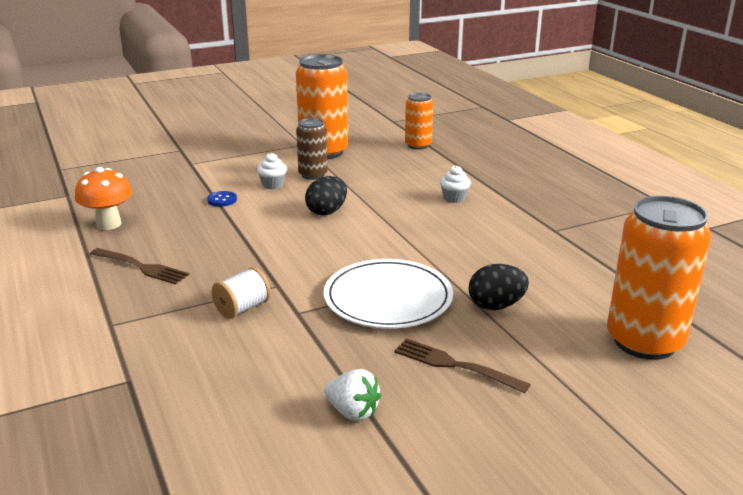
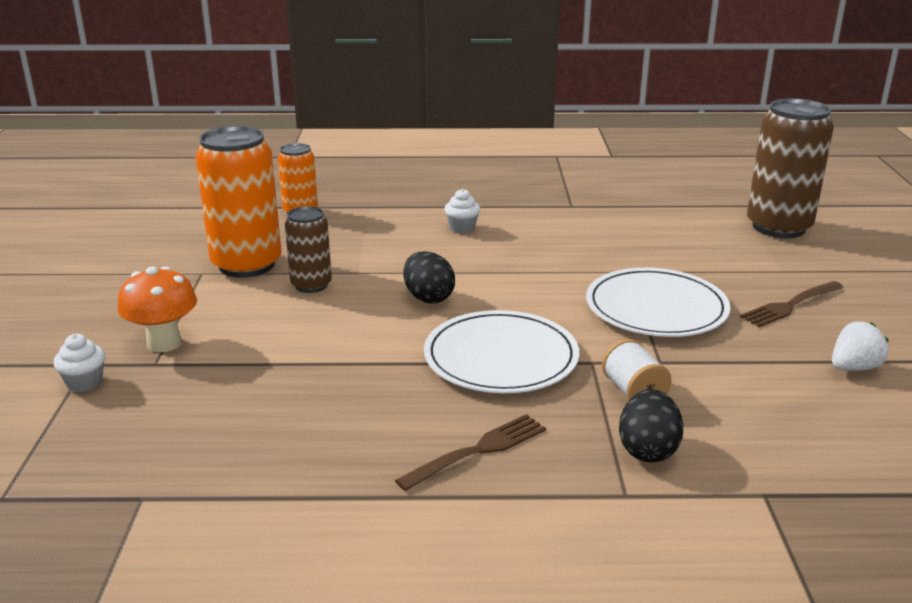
camera: 65 degrees left, 0 degrees up
(109, 224) = (309, 464): orange mushroom -> orange mushroom (164, 343)
(222, 200) = (321, 358): blue button -> none
(261, 252) = (501, 357): none -> white plate
(273, 185) = (312, 316): white cupcake -> white cupcake (84, 383)
(496, 306) = (697, 264): black egg -> black egg (647, 450)
(644, 341) = (778, 227): orange can -> brown can

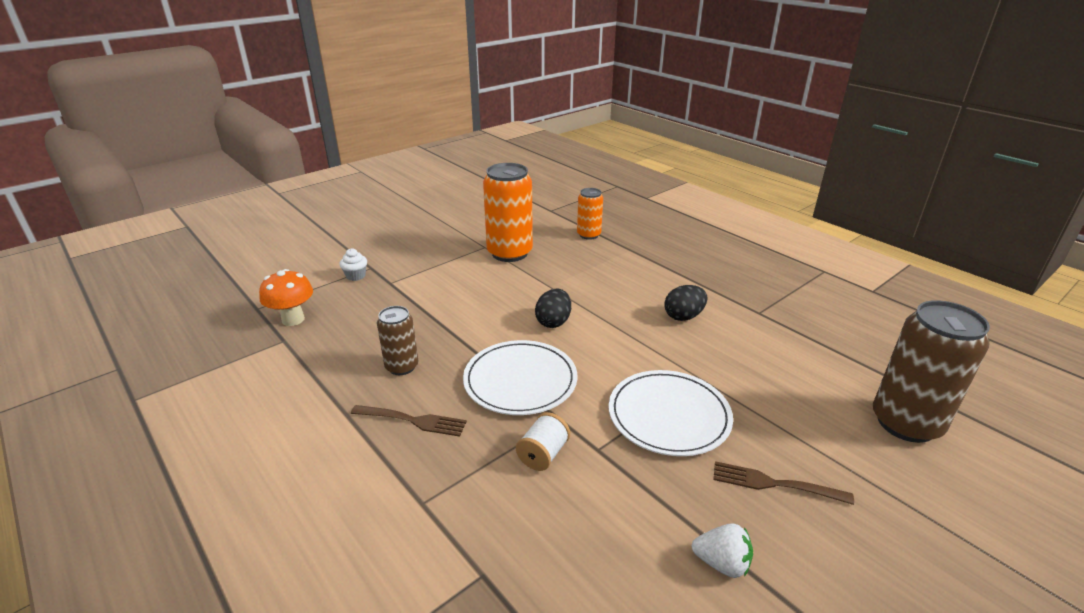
camera: 50 degrees right, 5 degrees up
(164, 343) = (409, 275): orange mushroom -> orange mushroom (293, 319)
(311, 285) = (515, 280): brown can -> brown can (402, 366)
(462, 228) = (655, 290): white cupcake -> none
(647, 450) = (480, 491): black egg -> black egg (683, 316)

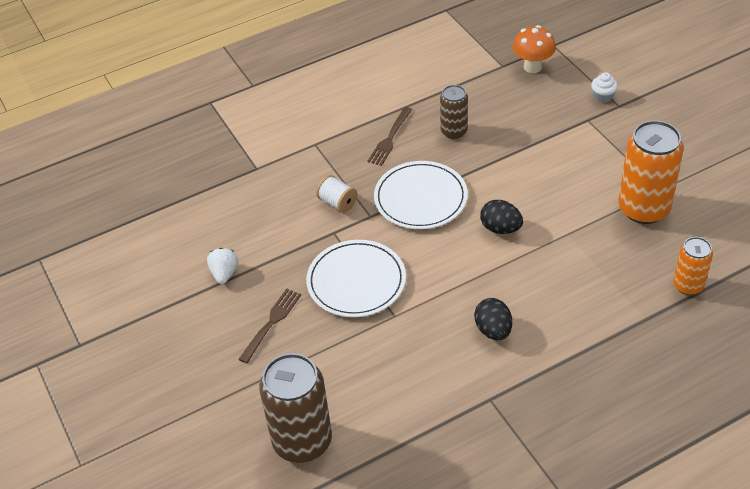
camera: 105 degrees right, 15 degrees up
(721, 563) = (224, 273): white strawberry -> white strawberry turned 150 degrees clockwise

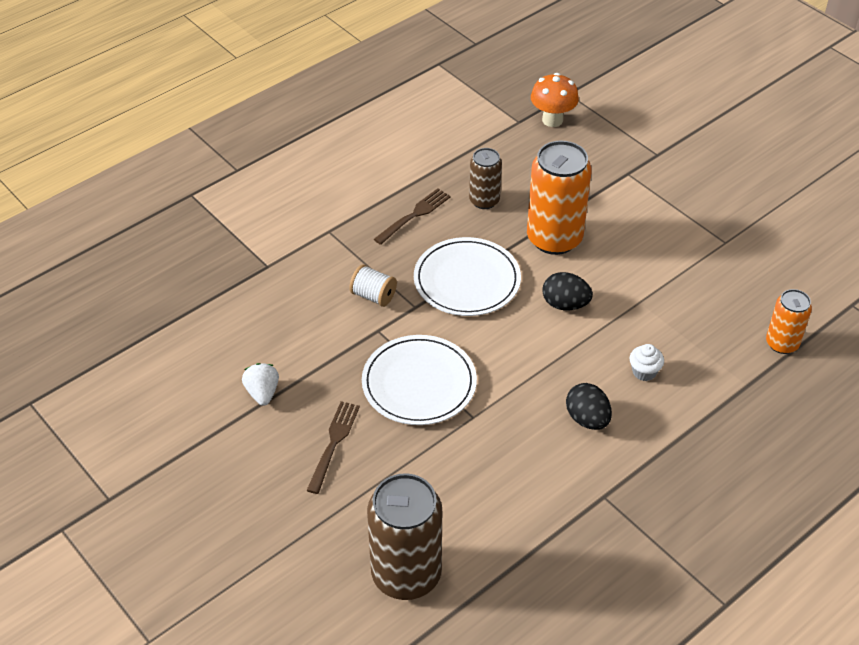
camera: 15 degrees left, 0 degrees up
(390, 138) = (414, 215): brown fork -> brown fork turned 150 degrees counterclockwise
(603, 97) = (637, 146): white cupcake -> white cupcake (644, 372)
(643, 209) = (713, 265): orange can -> orange can (554, 238)

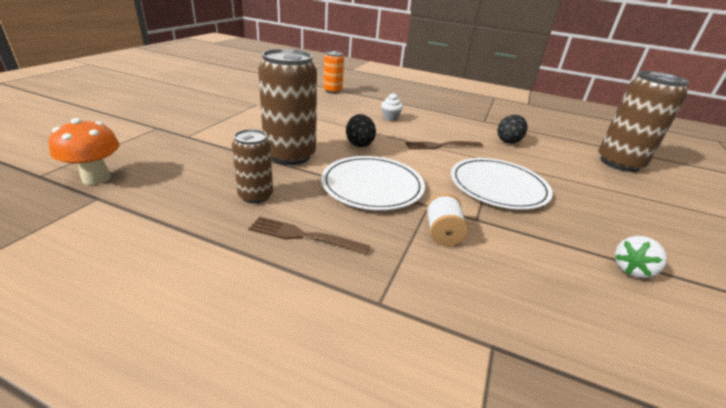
camera: 120 degrees left, 15 degrees down
(333, 444) = (601, 211): brown fork -> brown fork (441, 145)
(554, 238) = (290, 155): orange can -> brown can
(587, 419) = (444, 128): black egg -> black egg (508, 141)

